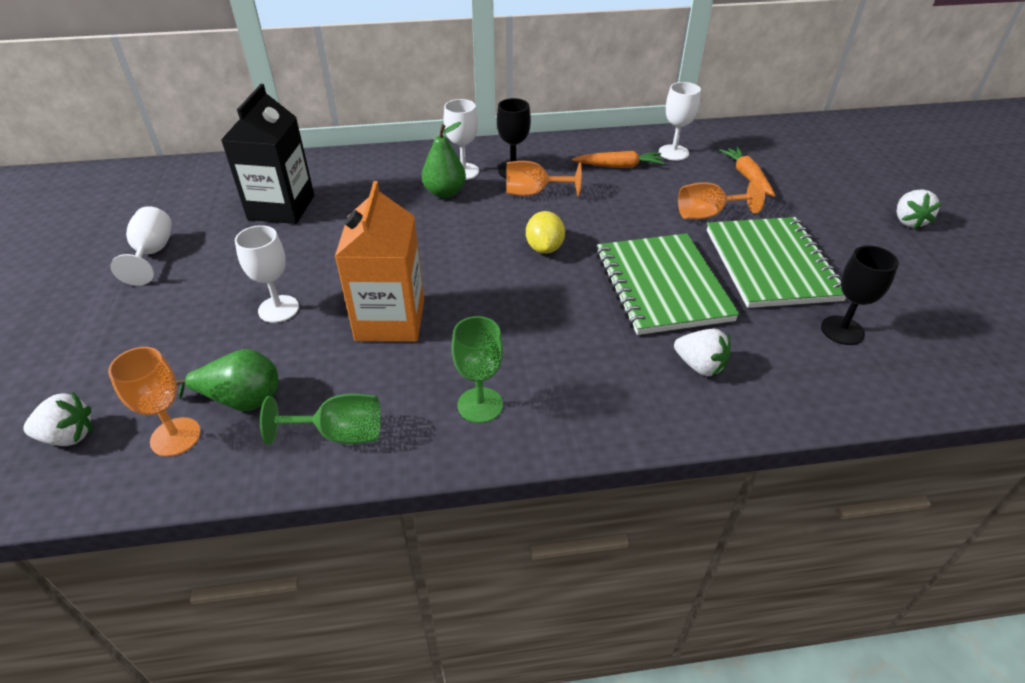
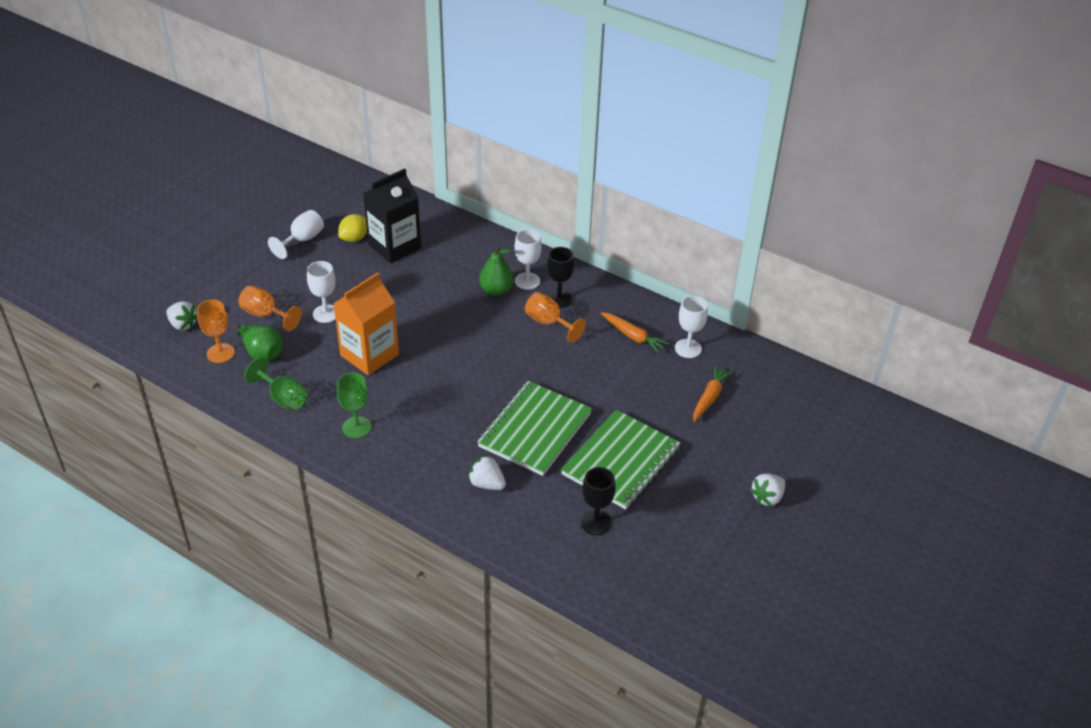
camera: 40 degrees right, 0 degrees up
(544, 248) = (503, 364): yellow lemon -> yellow lemon (354, 238)
(700, 366) = (487, 484): white strawberry -> white strawberry turned 135 degrees clockwise
(708, 214) = (636, 406): orange goblet -> orange goblet (265, 315)

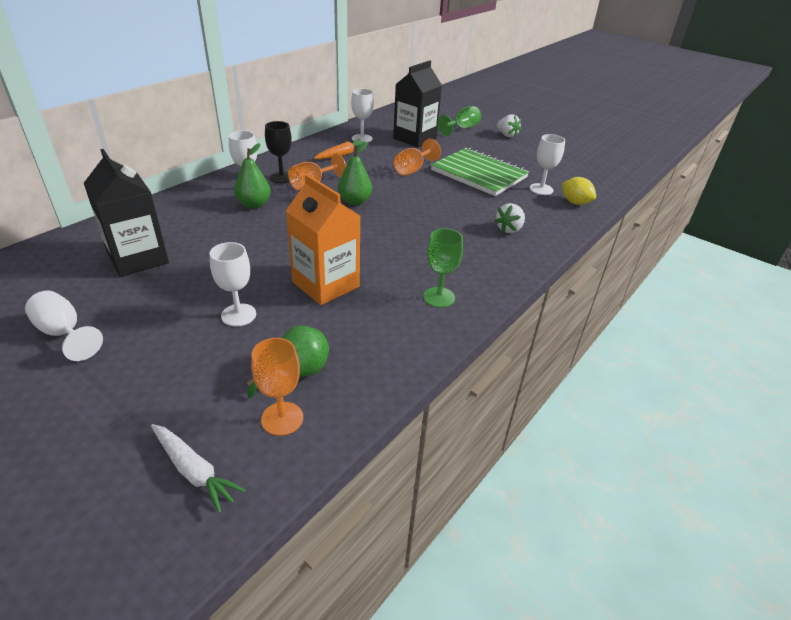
camera: 85 degrees left, 5 degrees down
(183, 324) = (194, 471): white strawberry -> white carrot
(265, 315) = (215, 370): orange goblet -> orange goblet (412, 170)
(283, 398) = (386, 353): green goblet -> green goblet (462, 129)
(354, 238) = (97, 287): yellow lemon -> yellow lemon (575, 202)
(520, 358) = (355, 201): none -> green pear
(535, 430) = (445, 203): green notebook -> none
(596, 522) = (541, 189): black goblet -> white goblet
(709, 397) = (414, 138): orange carrot -> black carton

